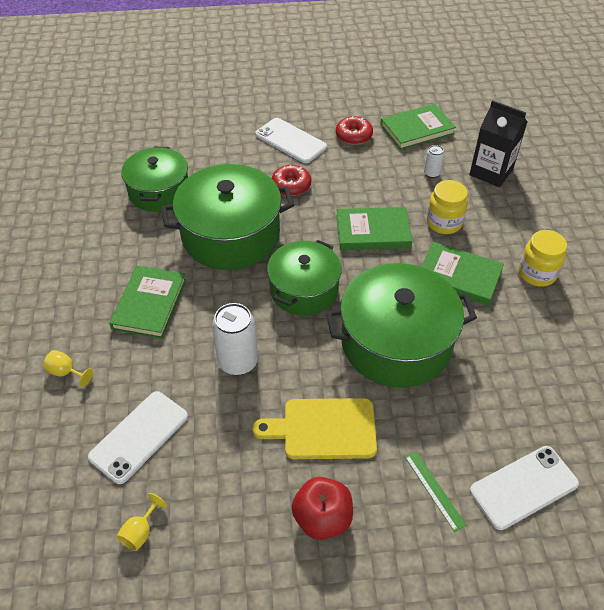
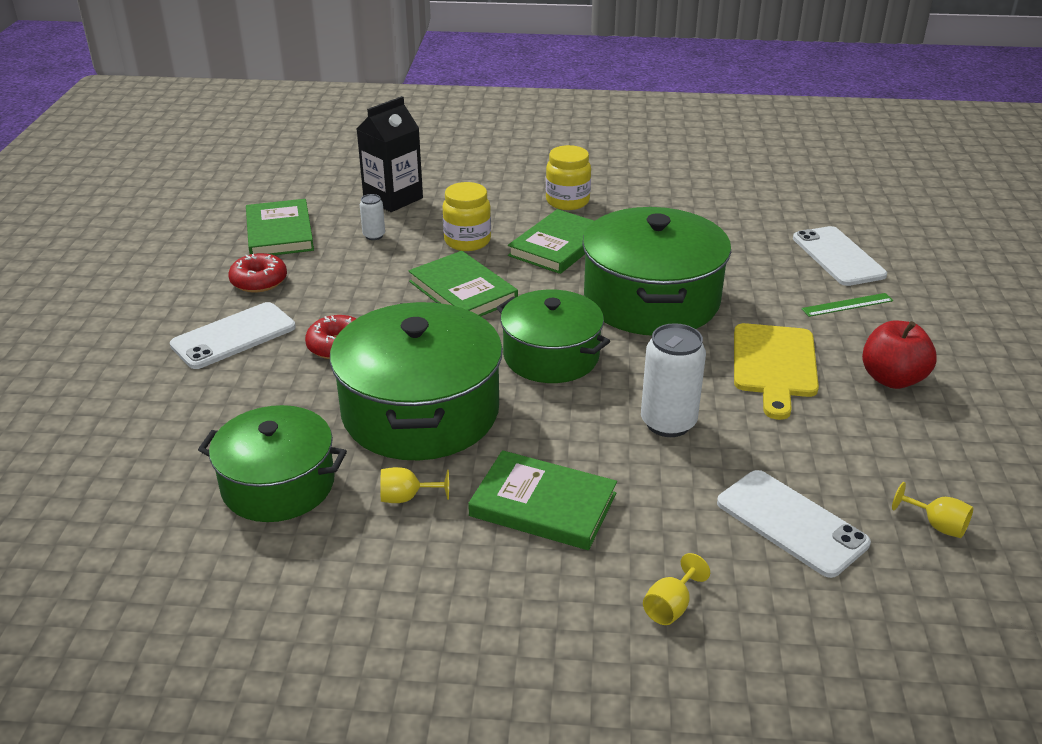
camera: 80 degrees left, 15 degrees down
(152, 243) = (407, 497): none -> yellow goblet
(373, 231) = (462, 291): green book -> green book turned 45 degrees counterclockwise

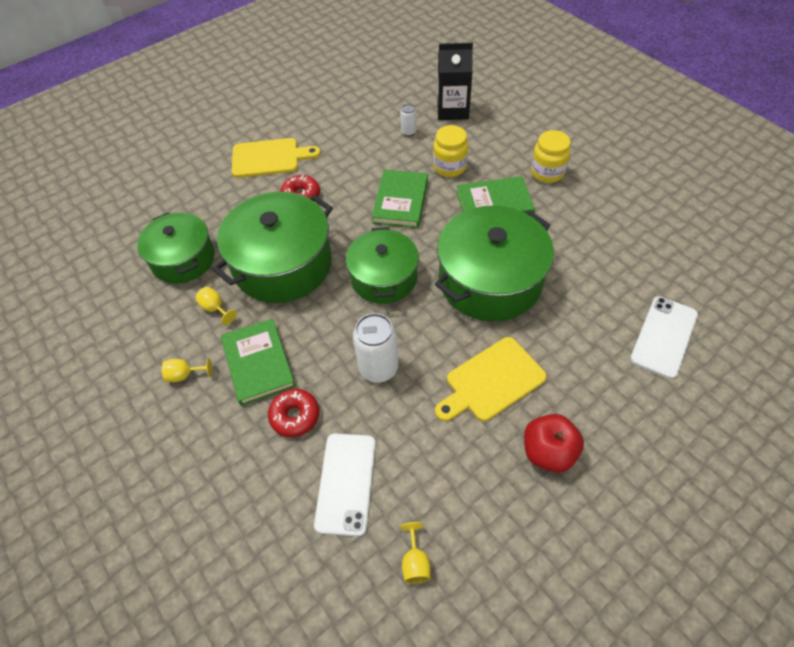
camera: 50 degrees right, 20 degrees up
(233, 336) = (269, 158): white phone -> yellow cutting board
(259, 281) = (320, 129): red donut -> red donut (295, 416)
(280, 232) = (368, 101): green book -> none
(671, 606) = (230, 469): yellow goblet -> yellow goblet (185, 375)
(847, 305) = (608, 377): green ruler -> none

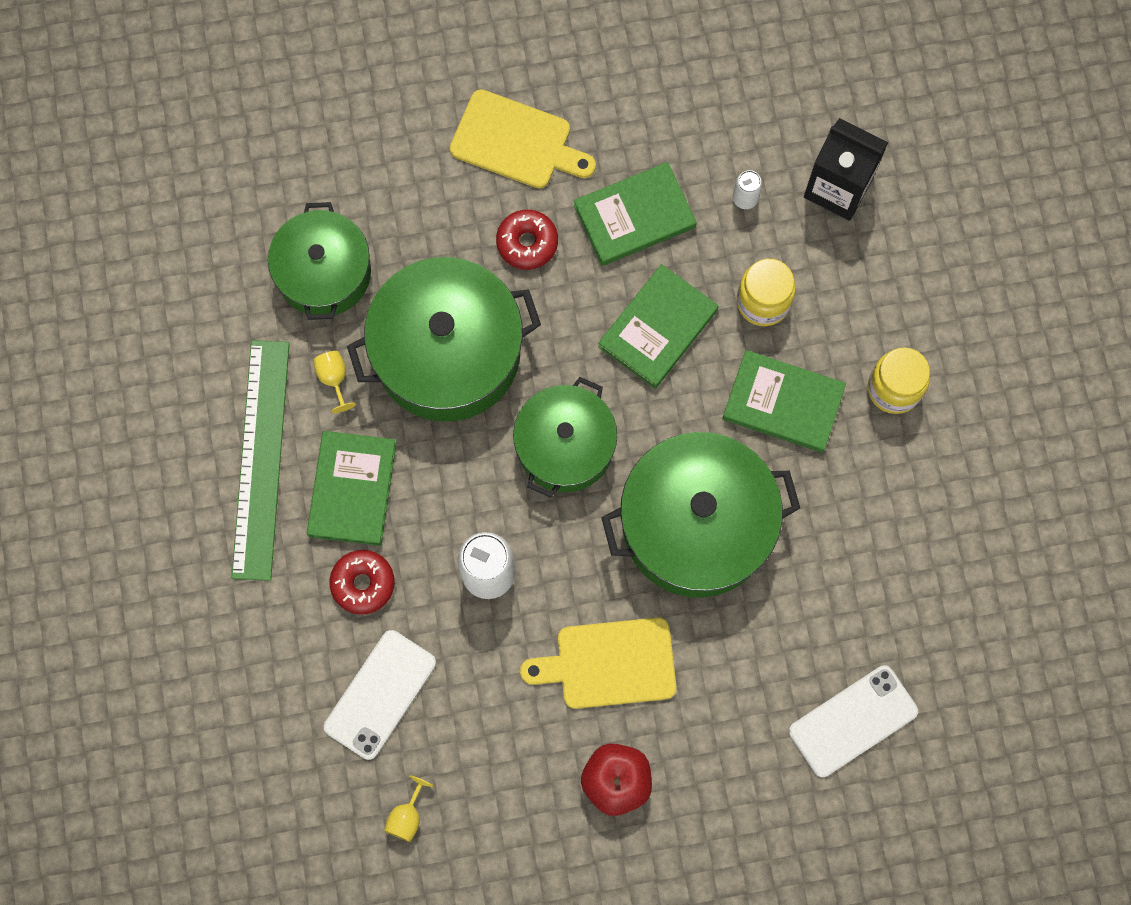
camera: 25 degrees right, 20 degrees up
(185, 375) = (261, 459): yellow goblet -> green ruler
(354, 161) = (634, 216): none -> green book

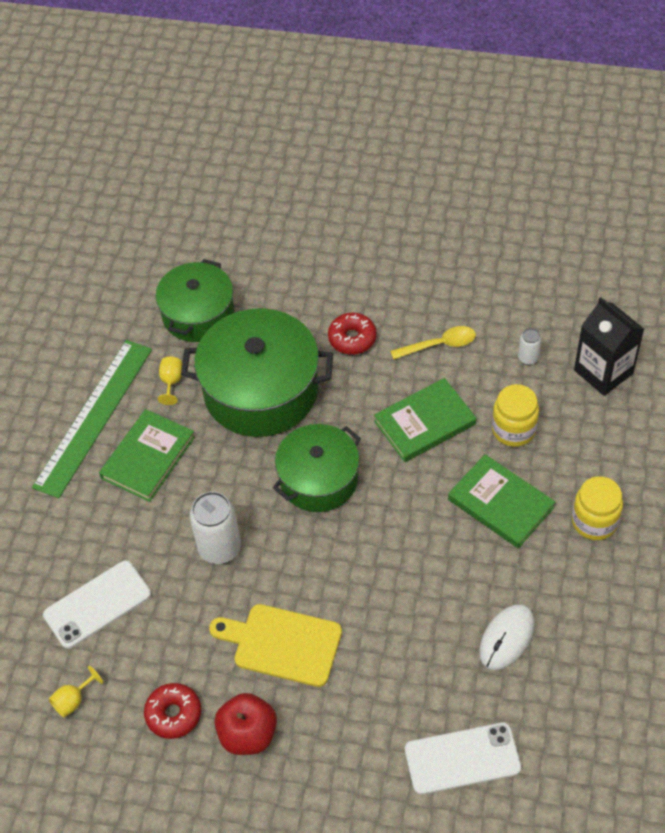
camera: 25 degrees right, 20 degrees down
(363, 583) = (124, 523): red donut -> red donut (173, 714)
(516, 142) = (374, 274): yellow cutting board -> none
(634, 216) = (439, 345): green book -> yellow spoon
(696, 524) = (395, 567): green pot -> none
(849, 565) = (507, 638): none -> white mouse

